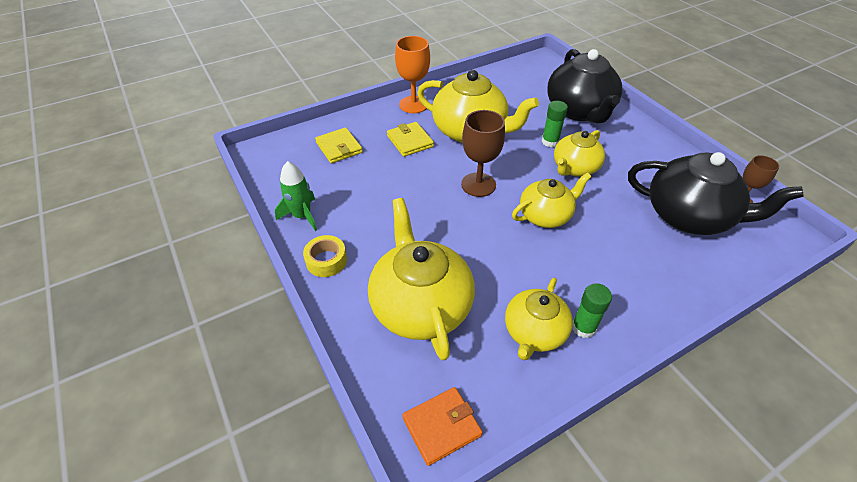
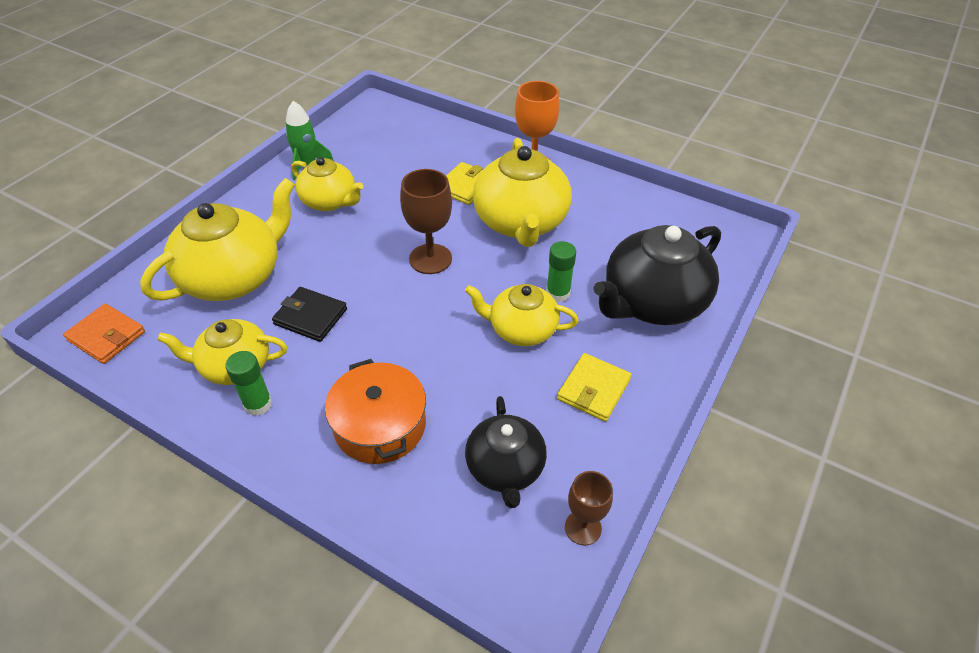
camera: 60 degrees right, 0 degrees up
(326, 261) = (260, 201): yellow tape -> none
(339, 148) = (417, 146): yellow wallet -> yellow wallet (593, 389)
(501, 268) = (310, 316): none -> black wallet
(545, 215) = (414, 327): yellow teapot -> yellow teapot (330, 201)
(632, 262) = (380, 425): none -> orange pot
(689, 216) = (505, 468): black teapot -> black teapot, size x0.61

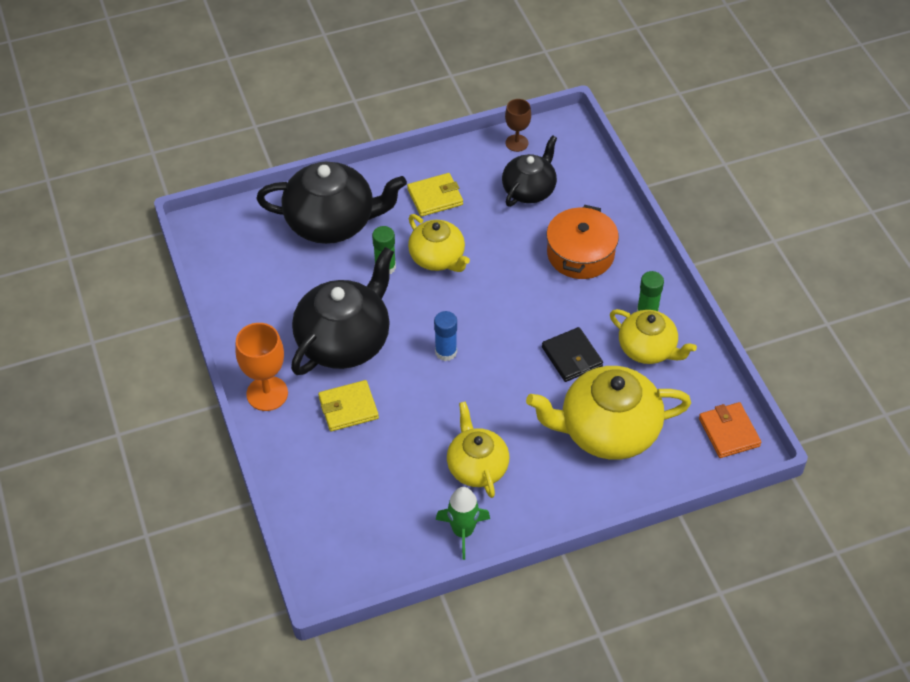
camera: 140 degrees left, 5 degrees up
(430, 259) = (446, 352): brown goblet -> blue glue stick
(521, 222) = (344, 341): yellow teapot -> black teapot

